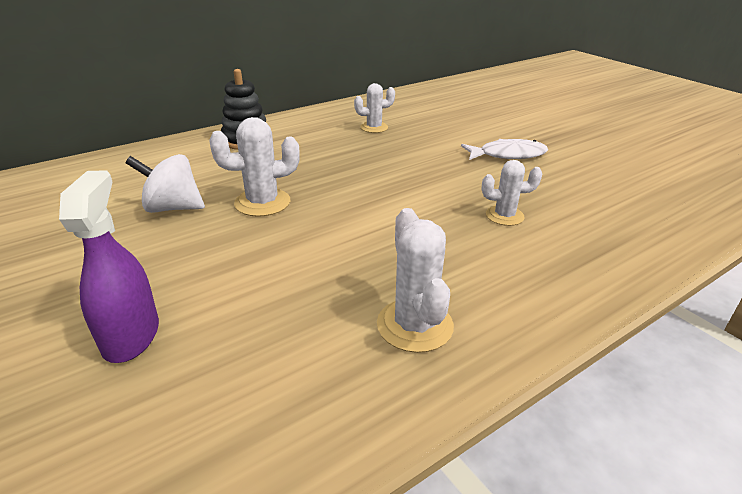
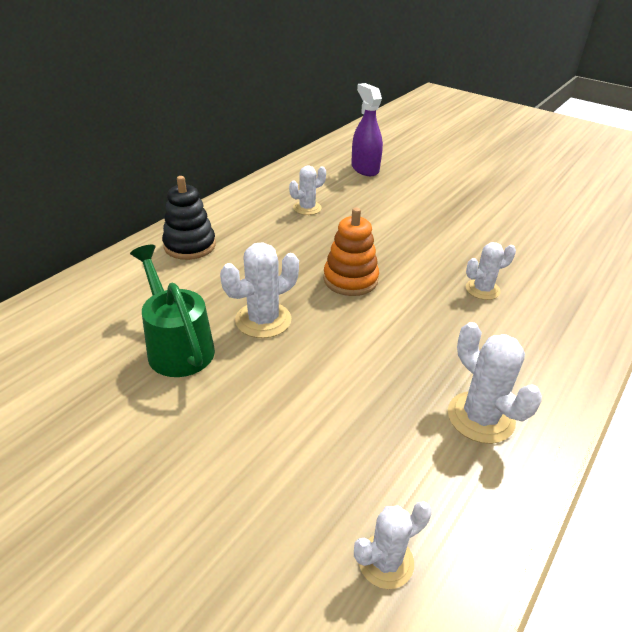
camera: 20 degrees left, 5 degrees up
(131, 336) = (250, 497): purple spray bottle -> purple spray bottle (365, 169)
(172, 208) = (177, 345): white spinning top -> green watering can
(208, 428) = (385, 561): none -> white cactus
(370, 186) = (350, 279): none -> orange stacking toy
(508, 155) = (446, 221): white fish -> none

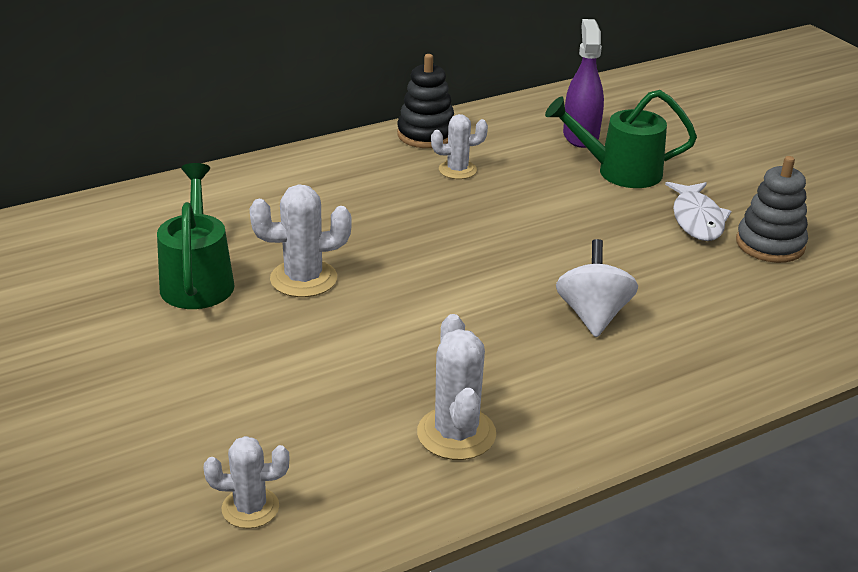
camera: 25 degrees right, 5 degrees down
(190, 245) = (284, 182): black stacking toy -> black stacking toy (426, 135)
(350, 279) = (438, 263): orange stacking toy -> none
(408, 187) = (619, 172): none -> green watering can
(480, 207) = (697, 219): none -> white fish
(482, 289) = (593, 315): white cactus -> white spinning top
(534, 213) = (770, 244): none -> grey stacking toy

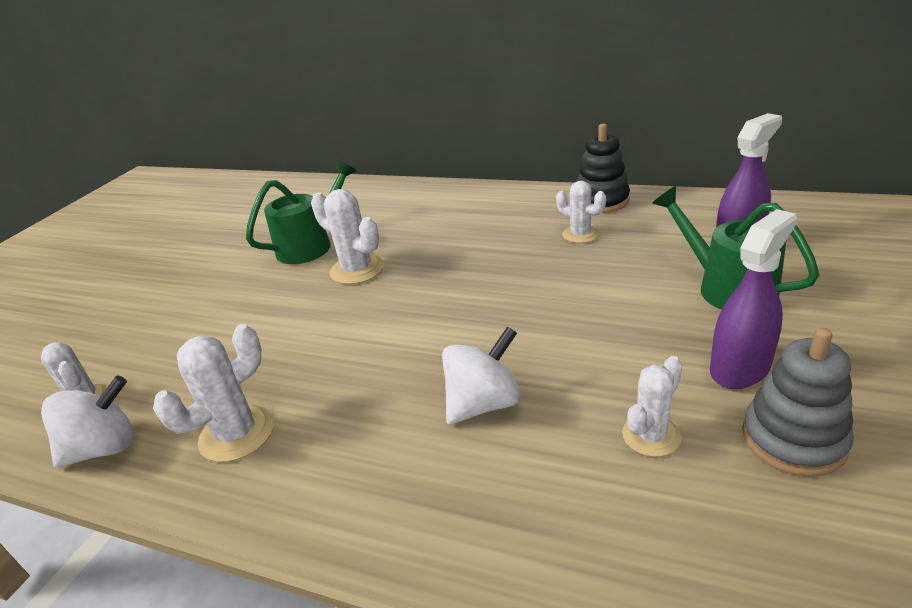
camera: 55 degrees right, 0 degrees up
(360, 514) = (104, 448): none -> white spinning top
(697, 219) = (740, 368): white fish -> purple spray bottle
(709, 279) = (651, 435): none -> white cactus

